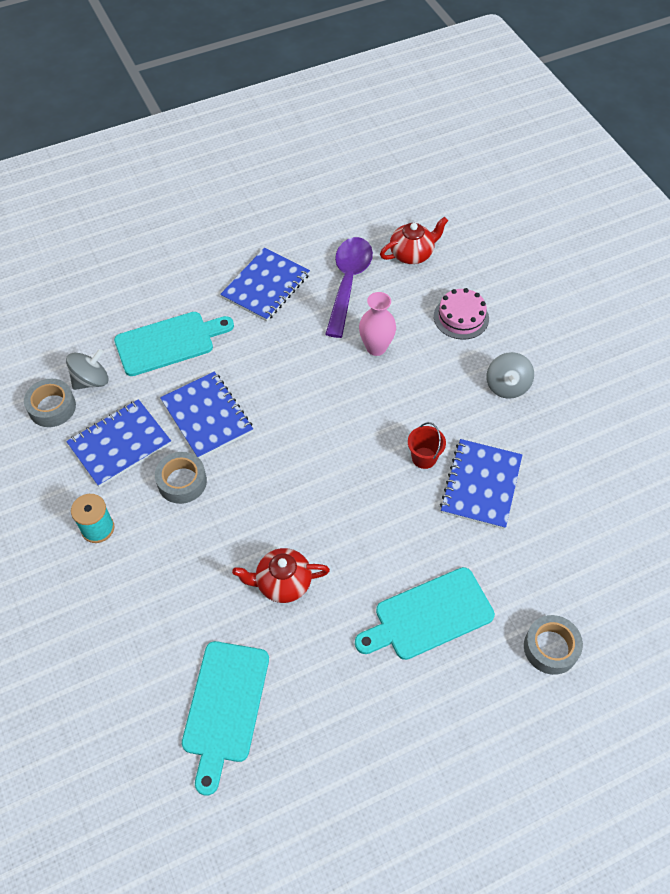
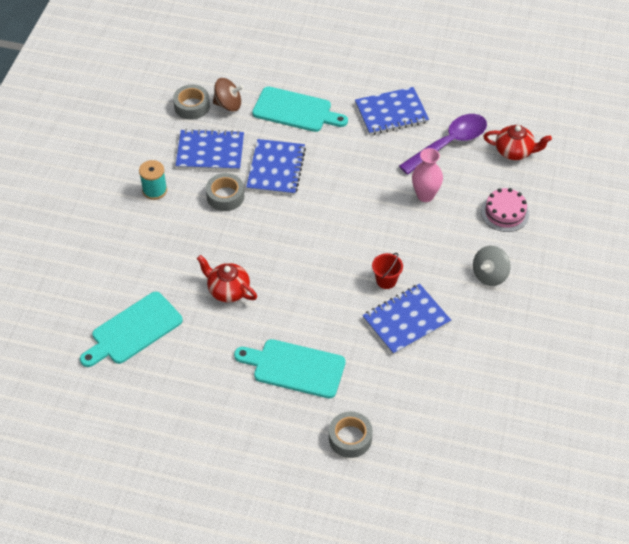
camera: 40 degrees right, 5 degrees down
(91, 380) = (228, 104): grey spinning top -> brown spinning top

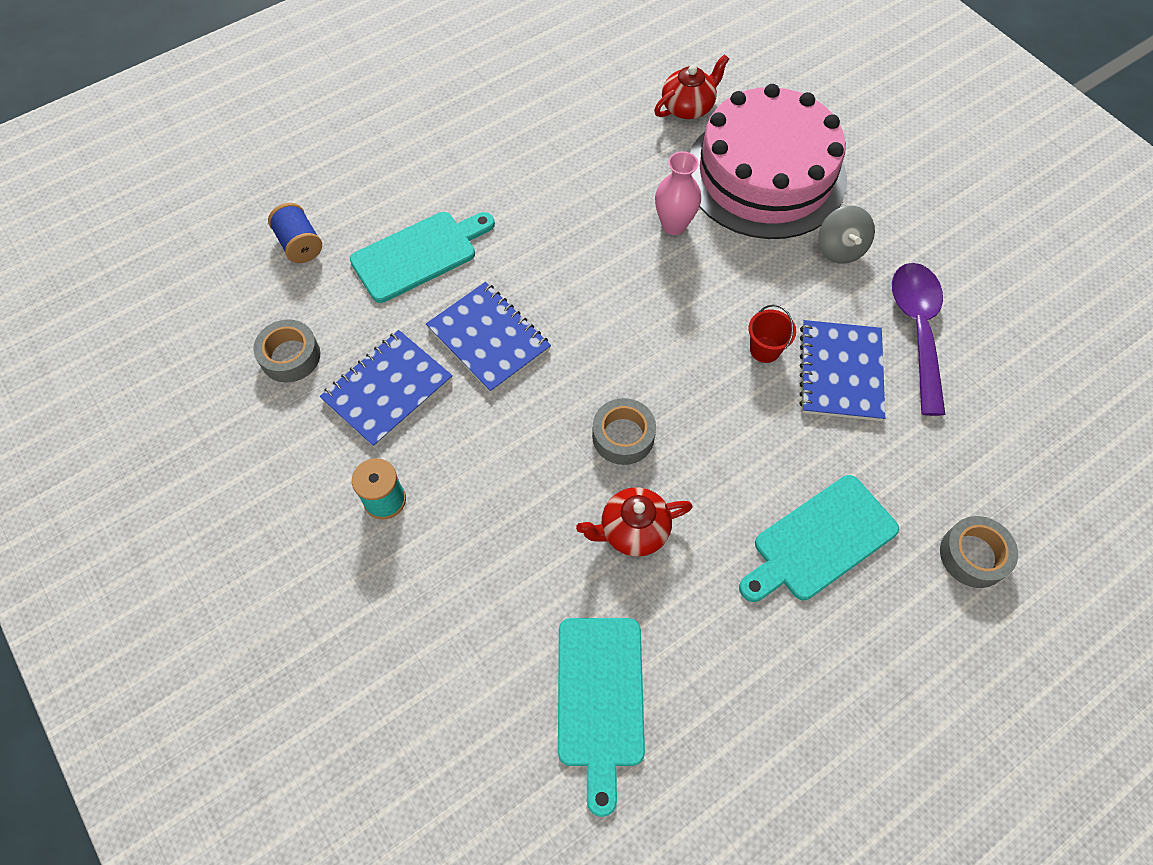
camera: 50 degrees left, 10 degrees up
(225, 196) = (477, 424): grey tape -> grey tape (623, 436)
(228, 104) = (332, 315): brown spinning top -> none
(254, 65) = (300, 244): none -> blue spool
(391, 113) = (522, 169): blue notebook -> none
(449, 143) = (620, 152): purple spoon -> purple spoon (917, 330)
(505, 213) = (765, 175): pink cake -> pink cake, size x2.40

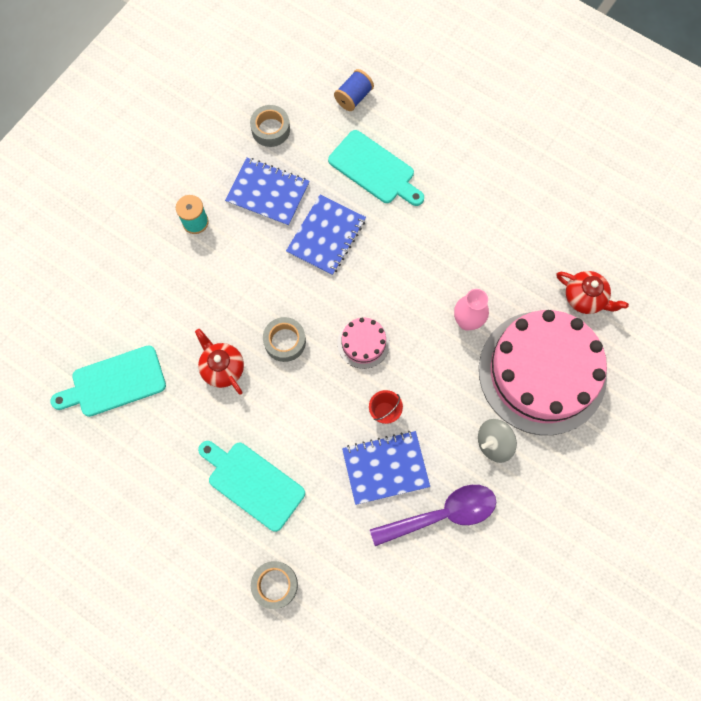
camera: 70 degrees right, 10 degrees up
(660, 343) = (363, 343): none -> pink cake

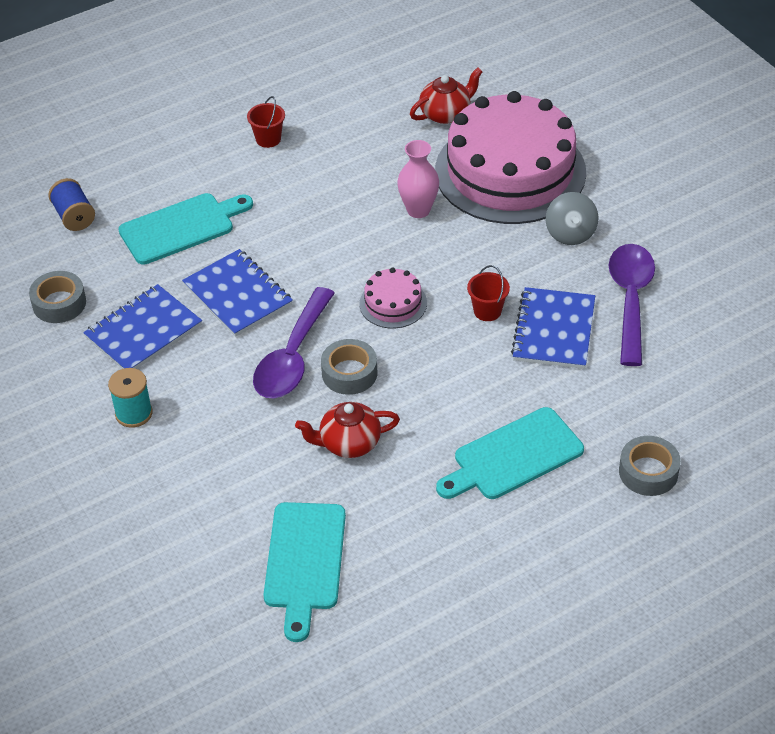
camera: 65 degrees left, 25 degrees down
(284, 298) = (293, 357): none -> purple spoon
(492, 184) = (268, 139): none -> red bucket

